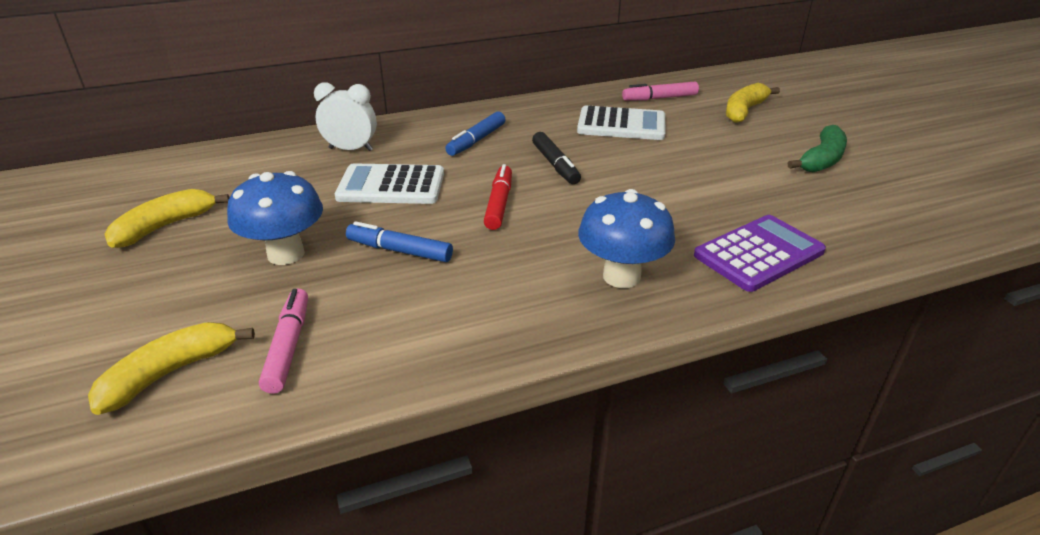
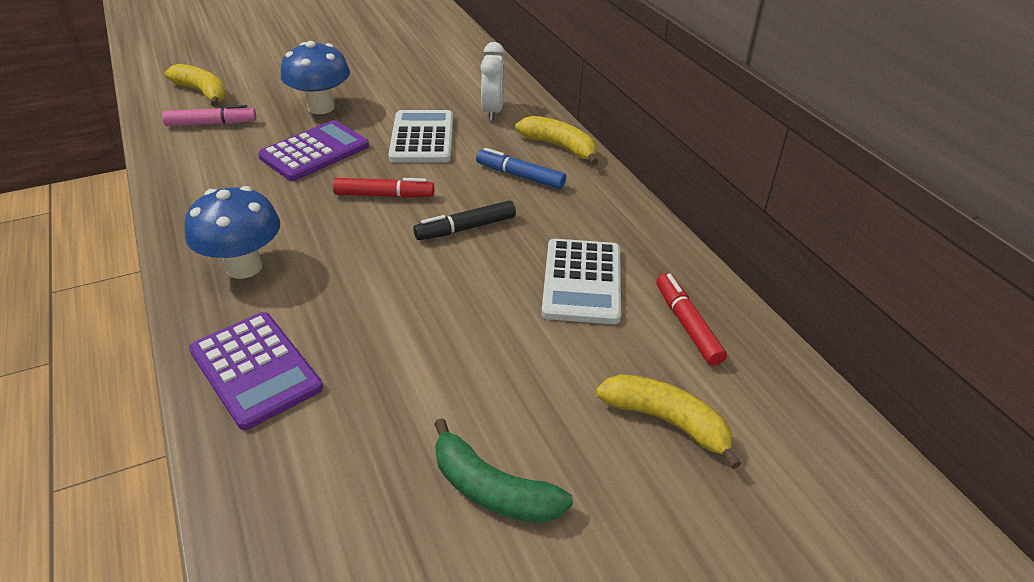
camera: 85 degrees right, 5 degrees up
(165, 226) = (367, 60): yellow banana -> yellow banana (559, 147)
(399, 250) = (315, 152): blue marker -> purple calculator
(659, 98) = (687, 325): pink marker -> red marker

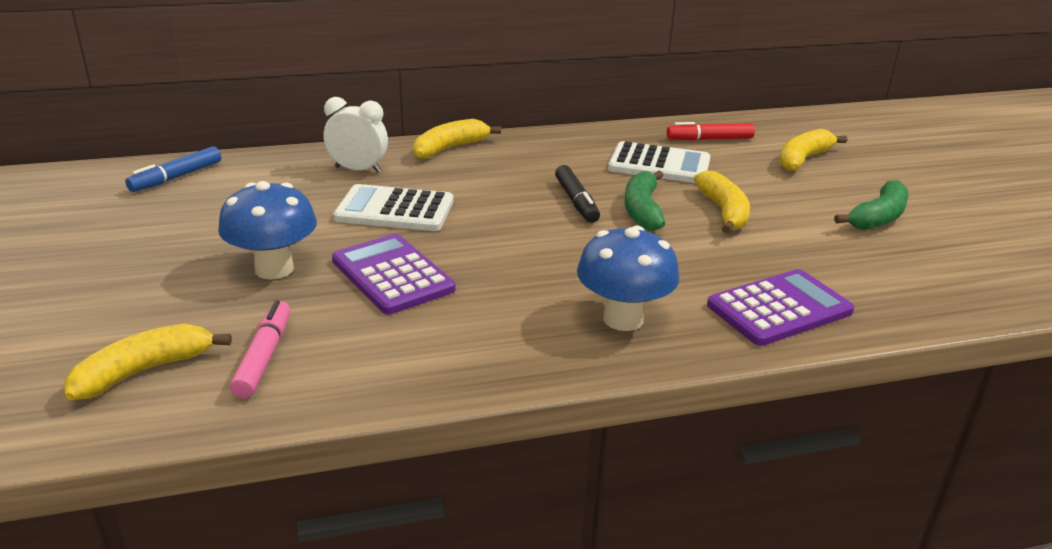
camera: 80 degrees left, 10 degrees down
(384, 195) = (507, 237): red marker -> none
(457, 272) = (642, 210): none -> green banana
(470, 334) = (723, 212): none -> yellow banana
(520, 176) = (495, 170): blue marker -> blue marker (176, 177)

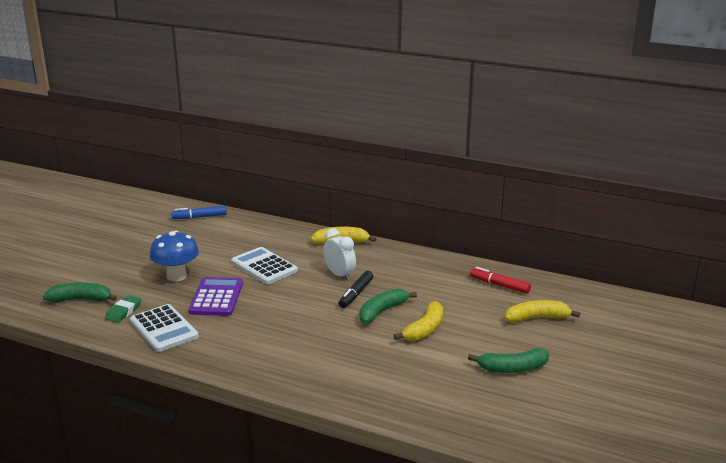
camera: 40 degrees right, 5 degrees down
(144, 371) = (81, 299): yellow banana -> green banana
(264, 357) = (123, 311): pink marker -> green eraser
(358, 170) = (279, 239): white clock -> white clock (339, 275)
(623, 319) = (278, 358): blue mushroom -> none
(659, 165) = (438, 290): white calculator -> white calculator (163, 329)
(779, 309) = (359, 387): purple calculator -> none

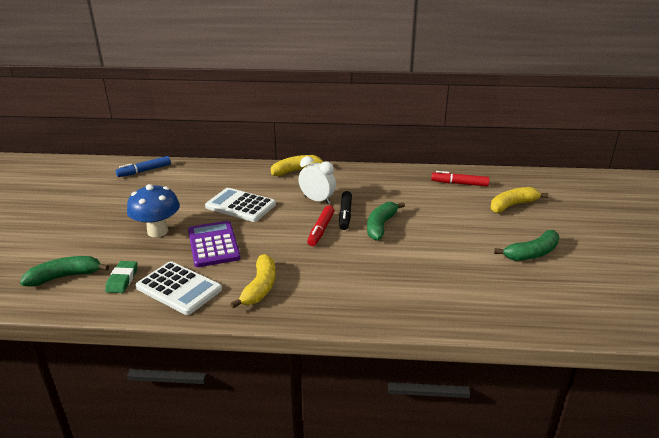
camera: 20 degrees left, 5 degrees up
(321, 304) = (321, 230): none -> red marker
(425, 329) = (431, 234): yellow banana -> yellow banana (260, 287)

